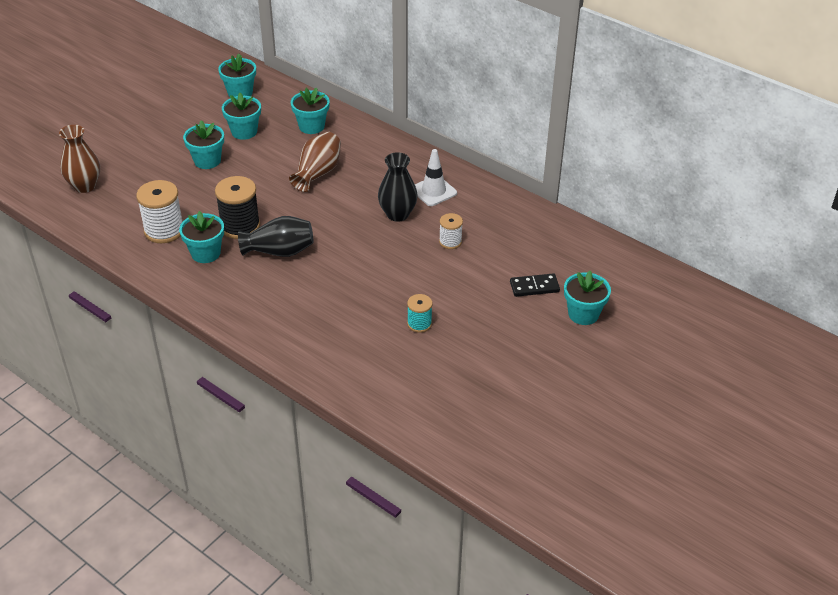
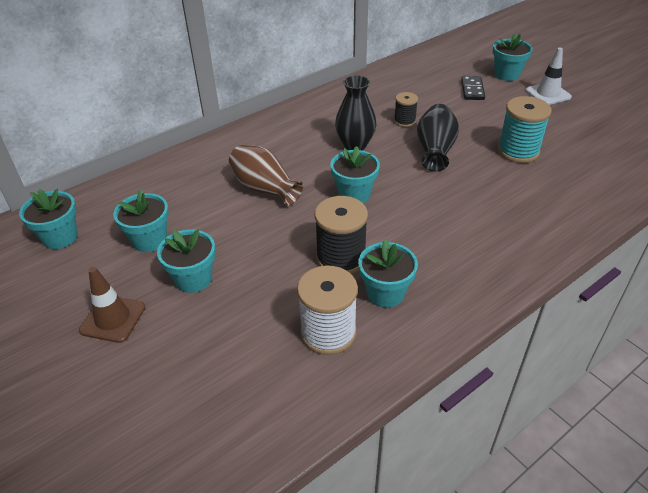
camera: 75 degrees left, 0 degrees up
(84, 186) = (184, 429): brown vase -> none
(166, 137) = (113, 319): none -> brown traffic cone
(280, 251) = (395, 229): black vase -> black vase (435, 150)
(311, 126) = (173, 185): turquoise flower pot -> turquoise flower pot (354, 194)
(419, 324) = (518, 151): turquoise spool -> turquoise spool, size x1.76
(433, 191) = (326, 121): white traffic cone -> white traffic cone (548, 94)
(450, 242) = (404, 121): white spool -> black spool

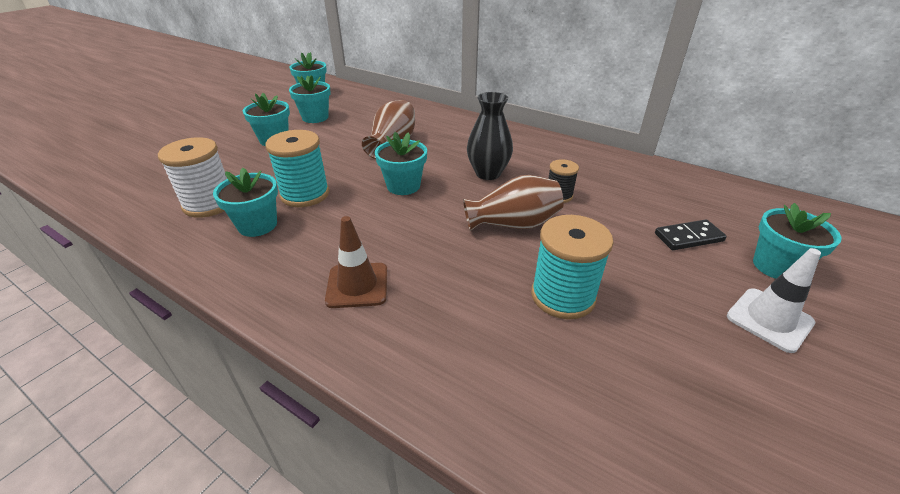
camera: 70 degrees right, 5 degrees down
(113, 319) = (234, 124): brown traffic cone -> brown traffic cone (357, 285)
(341, 258) = (305, 194): black spool -> turquoise spool
(435, 150) = (513, 224): black vase -> brown vase

